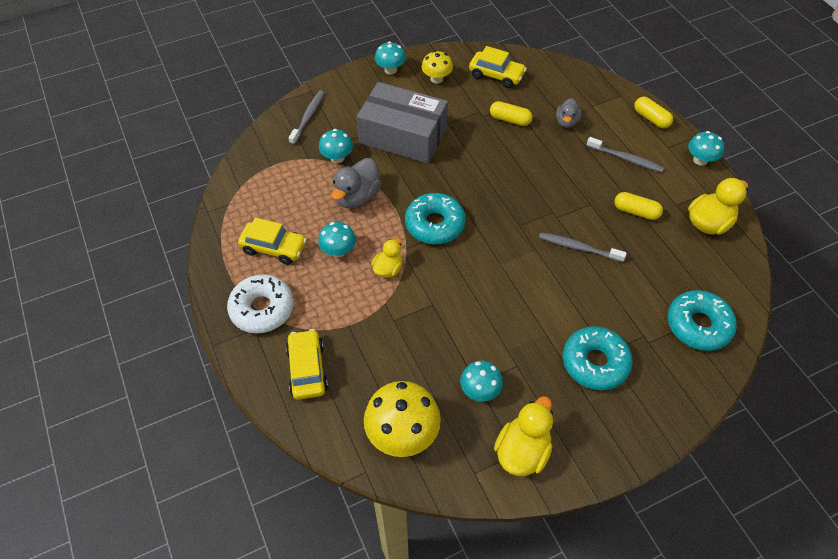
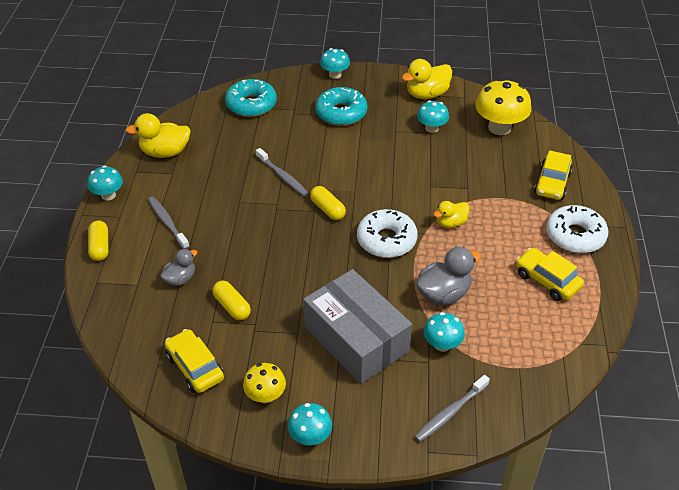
camera: 150 degrees left, 10 degrees down
(338, 251) = (487, 254): turquoise mushroom -> turquoise mushroom (335, 75)
(435, 224) = (386, 240): turquoise donut -> white donut
(636, 211) = (210, 181): yellow capsule -> yellow capsule (328, 209)

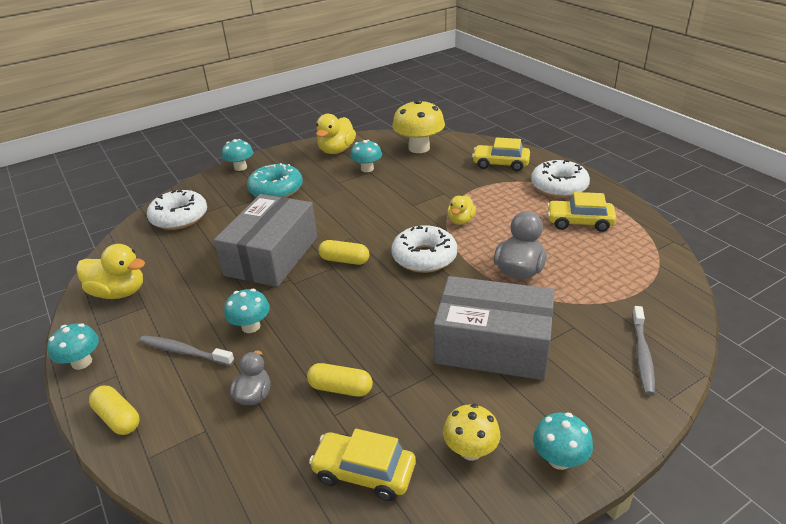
camera: 35 degrees left, 10 degrees down
(165, 152) = (119, 292): yellow duck -> yellow duck turned 120 degrees counterclockwise
(251, 104) = (179, 217): turquoise donut -> white donut
(282, 176) = (272, 256): grey toothbrush -> grey box
(442, 344) = (567, 307): turquoise mushroom -> turquoise mushroom (251, 326)
(552, 183) = (500, 164): yellow car -> yellow car turned 120 degrees clockwise

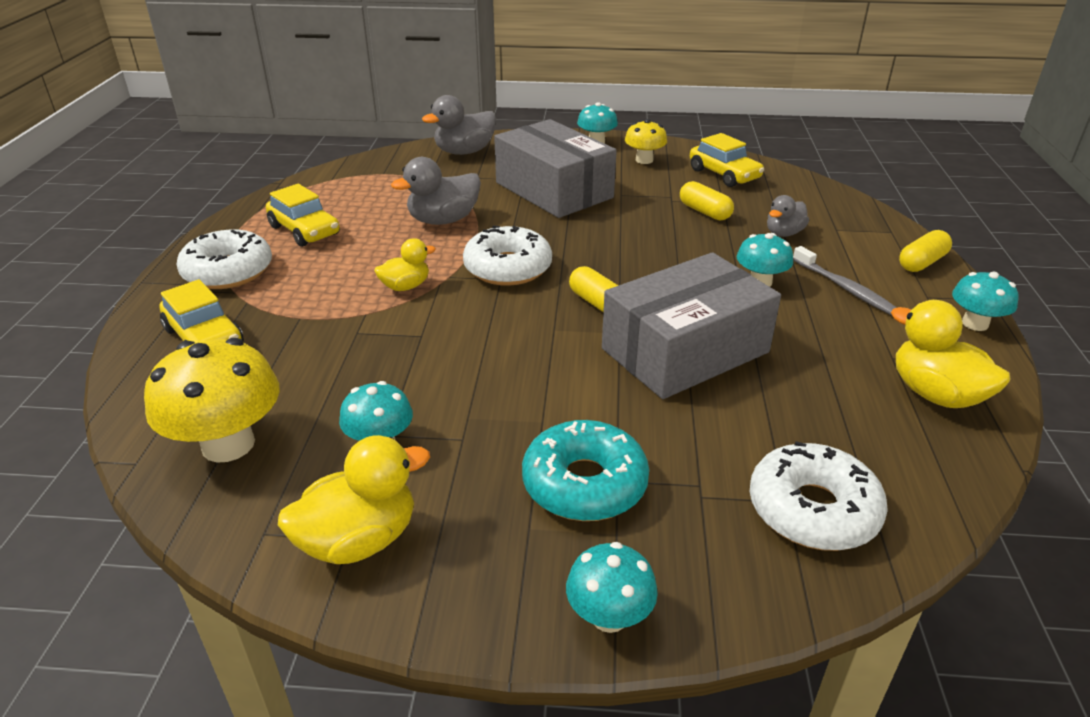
camera: 145 degrees left, 0 degrees up
(118, 418) = (922, 263): yellow capsule -> yellow capsule turned 60 degrees clockwise
(642, 355) = (464, 152): grey toothbrush -> grey duck

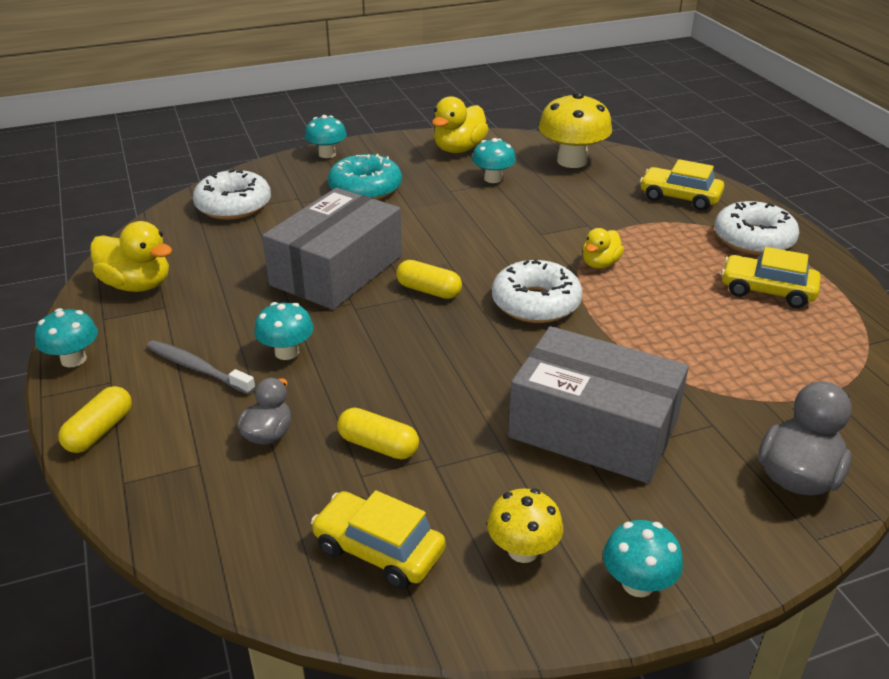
camera: 155 degrees right, 0 degrees up
(443, 220) = (660, 341): grey duck -> none

